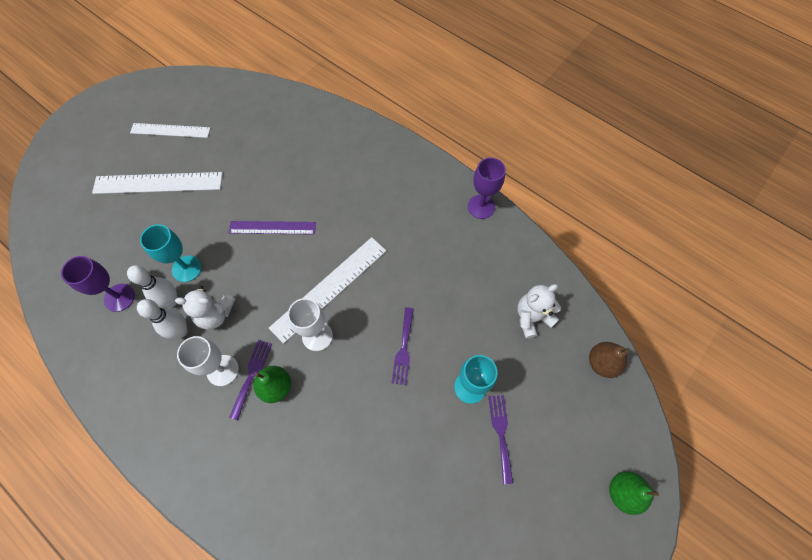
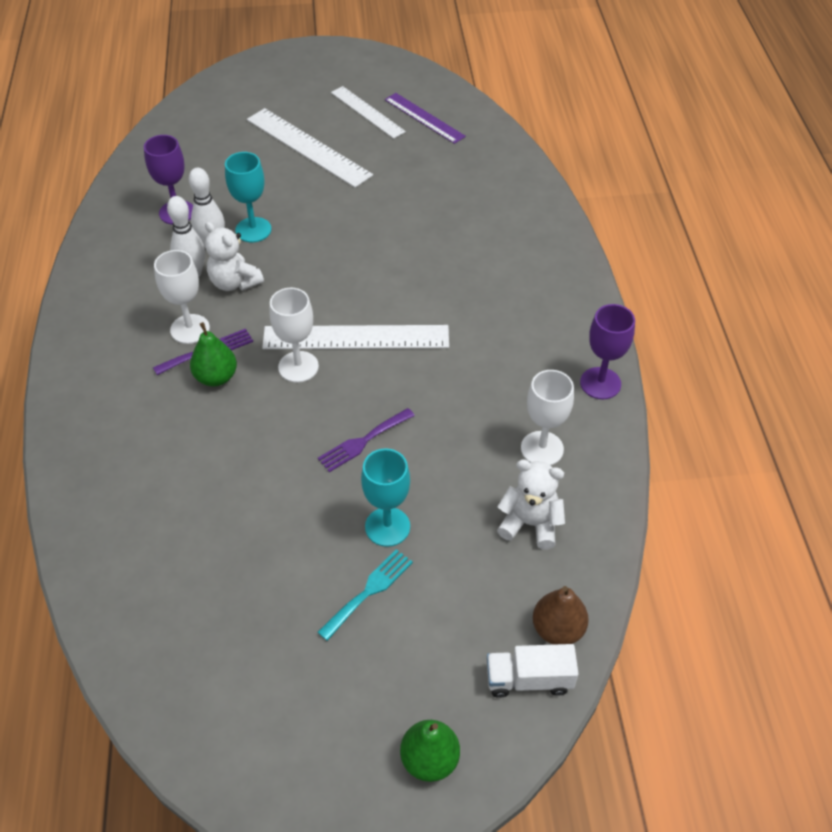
camera: 45 degrees right, 15 degrees down
(272, 227) = (364, 250): purple ruler -> purple ruler (424, 118)
(493, 270) = (542, 449): none -> white goblet
(501, 433) = (369, 591): purple fork -> turquoise fork
(617, 402) = (529, 679): none -> white truck

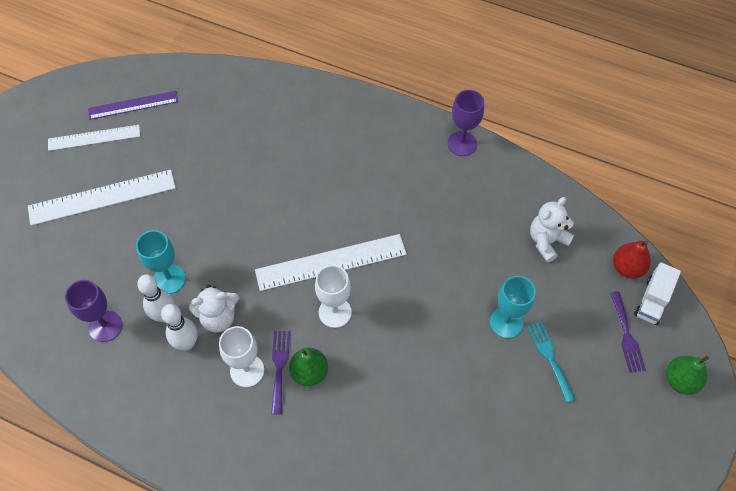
camera: 60 degrees left, 10 degrees up
(356, 337) = (331, 262): white ruler -> white ruler turned 45 degrees clockwise
(363, 442) = (428, 303): purple fork -> purple fork (626, 335)
(542, 449) = (494, 204): white goblet -> none
(557, 629) = (627, 268): brown pear -> red pear

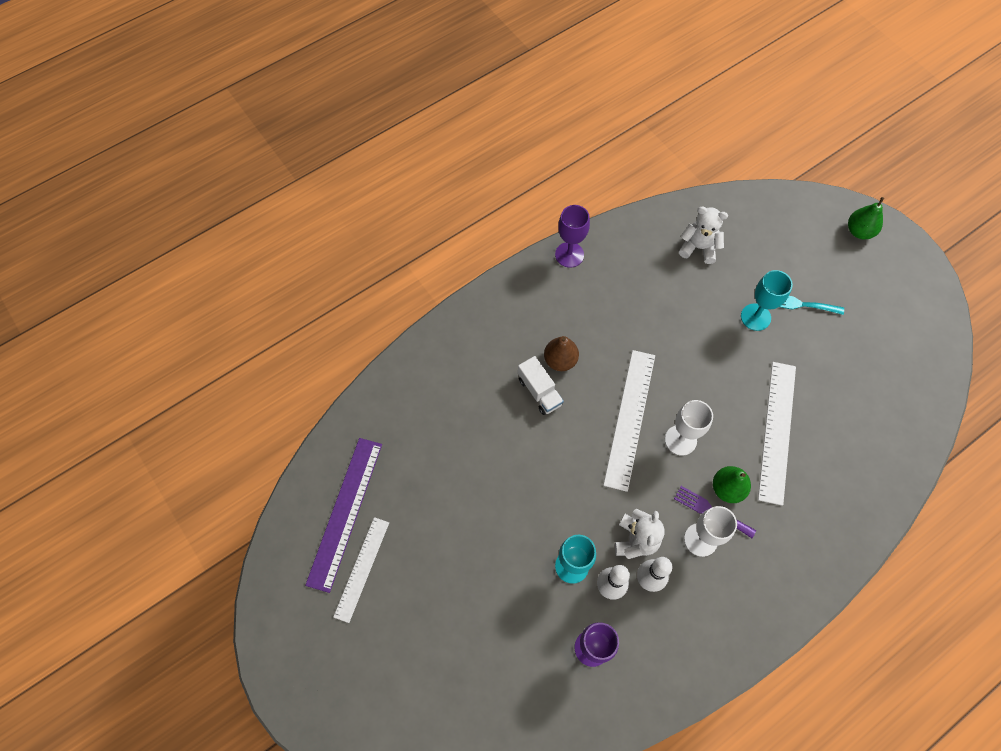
camera: 60 degrees left, 5 degrees up
(102, 197) = (442, 591): white ruler -> white ruler (777, 431)
(133, 105) = (344, 512): purple ruler -> purple ruler, size x1.53
(353, 184) = (560, 360): none -> brown pear
(547, 241) = (698, 247): white teddy bear -> white teddy bear turned 120 degrees clockwise
(626, 335) = (807, 243): purple fork -> none
(627, 268) = (751, 208): red pear -> none
(652, 300) = (787, 209): white truck -> white truck (539, 391)

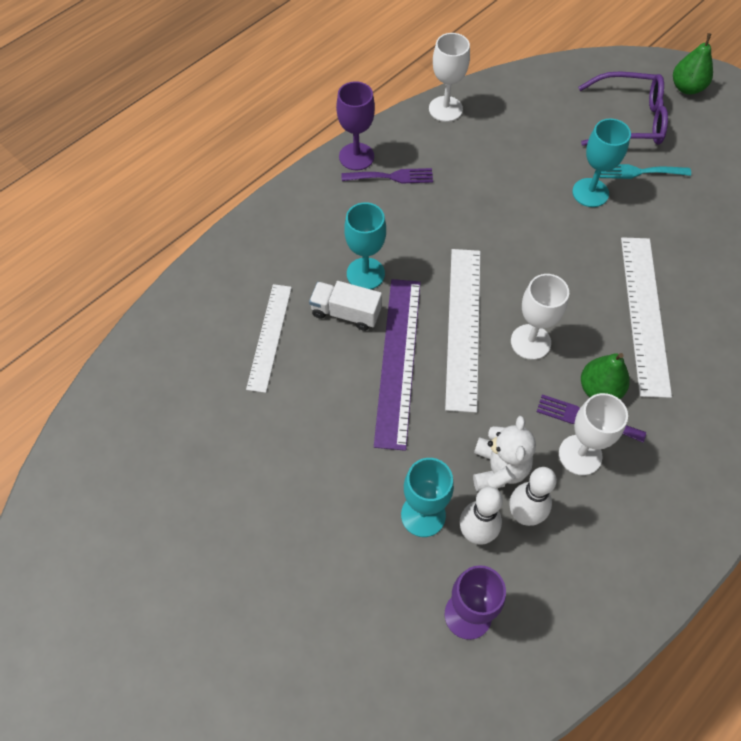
camera: 10 degrees left, 5 degrees down
(344, 512) = (113, 498): purple ruler -> purple ruler (397, 360)
(362, 569) = (144, 566): white ruler -> white ruler (270, 337)
(539, 391) = (346, 313): white truck -> white truck turned 150 degrees clockwise
(560, 360) = (365, 274): brown pear -> turquoise goblet
(595, 277) = (392, 177): none -> purple fork
(650, 221) = (445, 109): none -> white goblet
(698, 247) = (508, 128): white teddy bear -> none
(803, 255) = (629, 120): none -> purple glasses

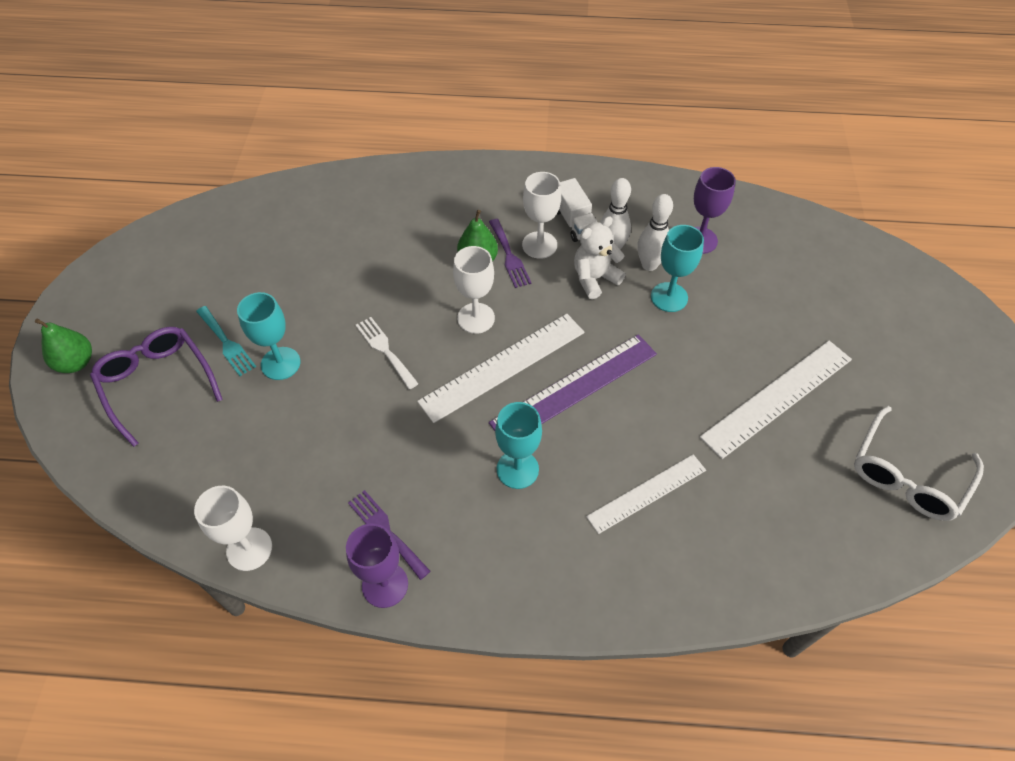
camera: 130 degrees left, 5 degrees down
(93, 532) = (907, 475): none -> white glasses
(346, 313) = (569, 454): white truck -> white truck (574, 222)
(549, 261) = (385, 350): none -> white fork
(645, 314) = (386, 268): white ruler -> white ruler (777, 397)

